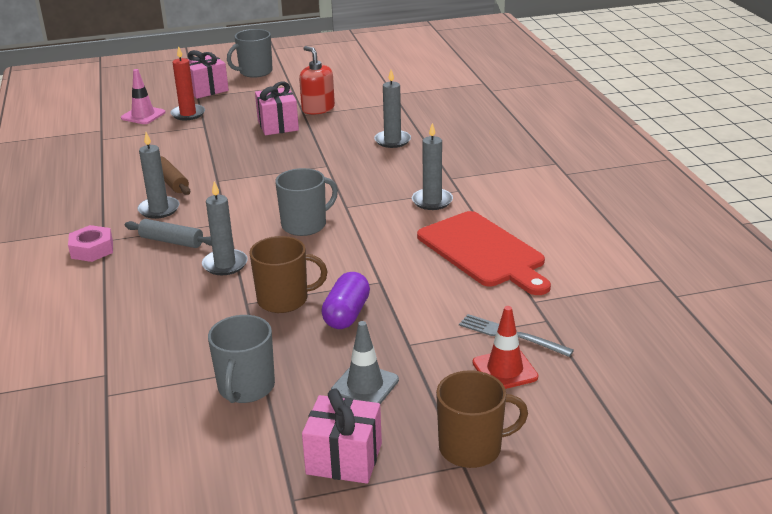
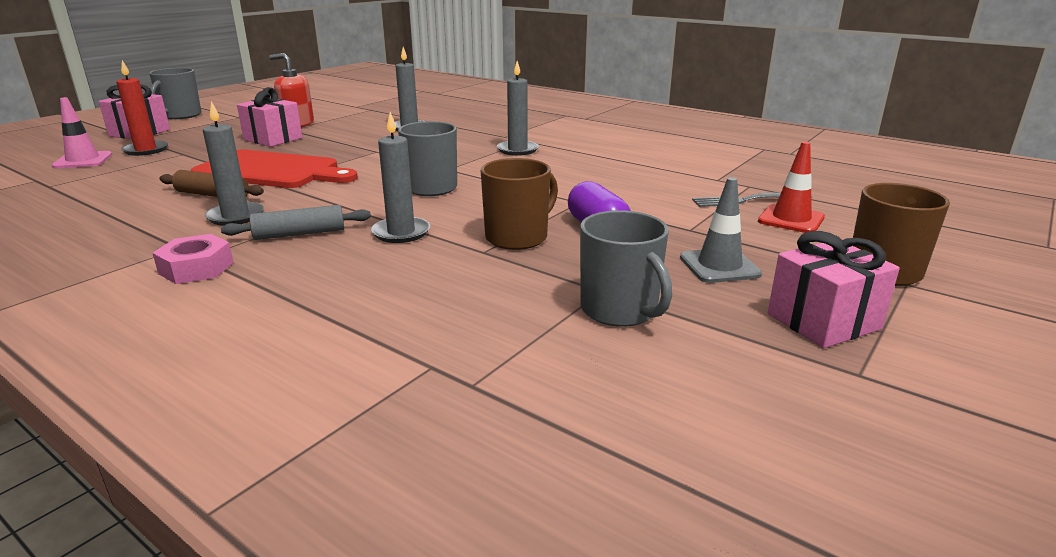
camera: 40 degrees left, 5 degrees down
(483, 252) = (620, 165): red cutting board -> red cutting board (272, 171)

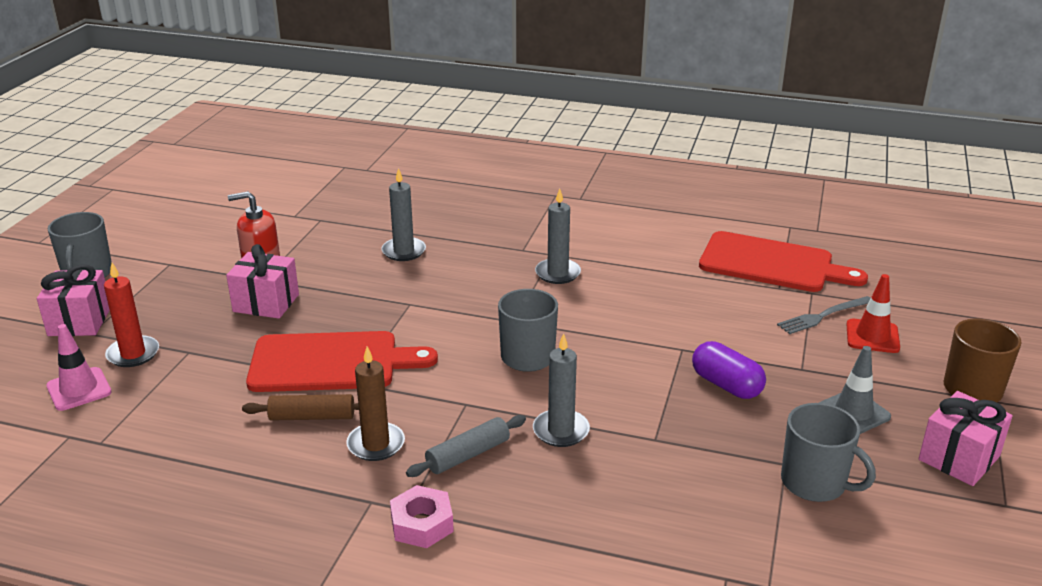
camera: 20 degrees left, 5 degrees up
(235, 216) = (376, 444): grey candle -> brown candle
(517, 237) = (669, 413): brown mug -> none
(724, 166) = (772, 264): none -> red cutting board

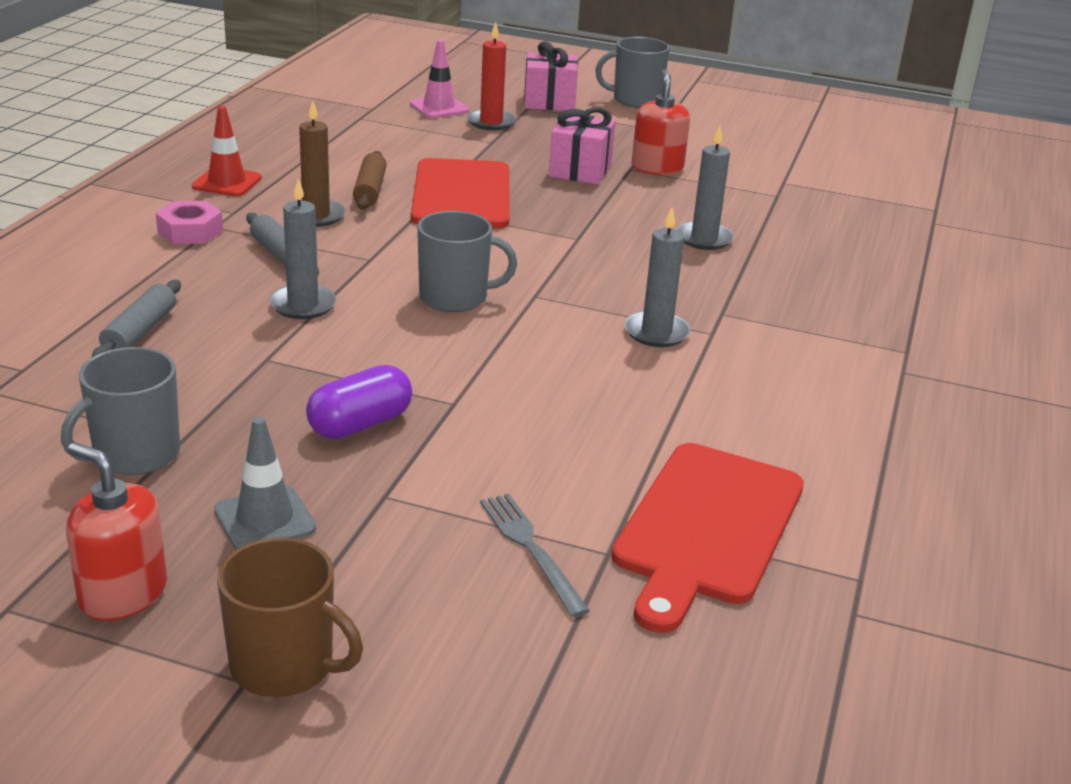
camera: 90 degrees right, 0 degrees up
(636, 517) = (140, 332): none -> grey rolling pin
(872, 336) = (461, 589): red traffic cone -> red traffic cone (227, 182)
(959, 458) = (123, 594): pink gift -> red soap dispenser

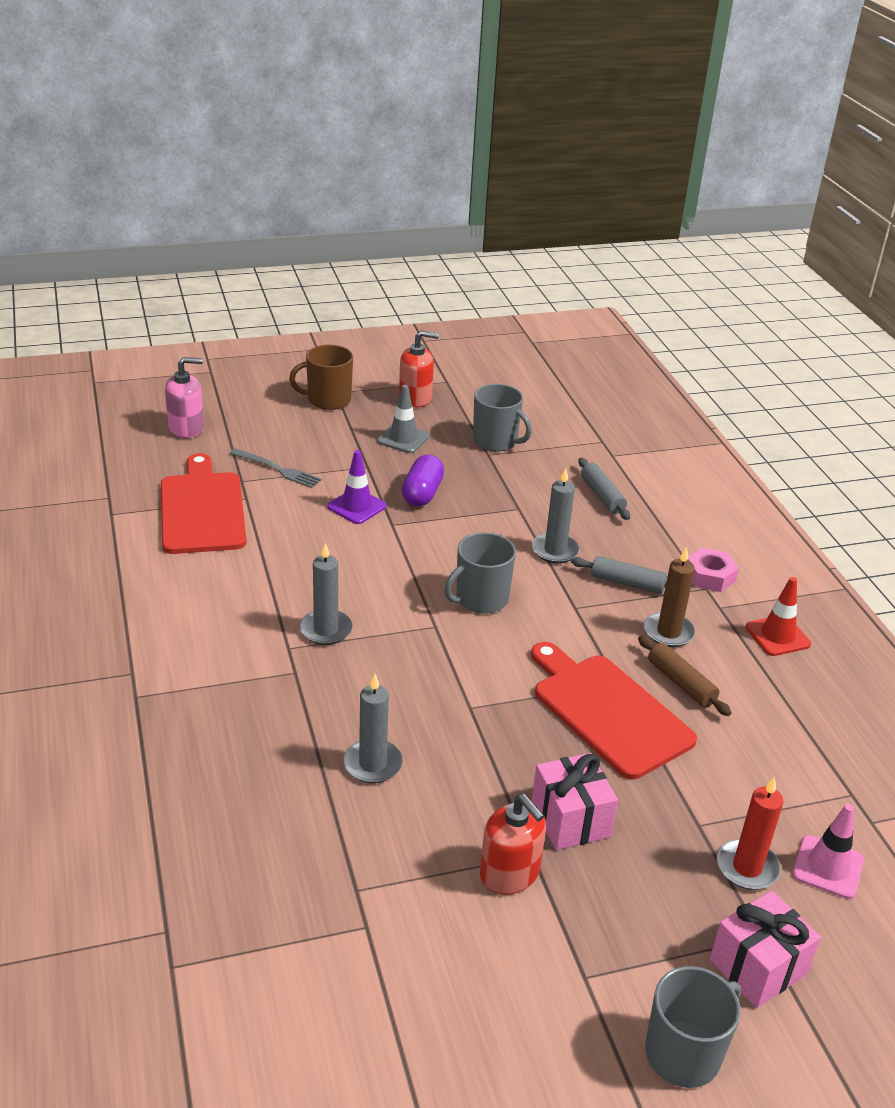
camera: 145 degrees right, 5 degrees up
(135, 454) = (496, 441): grey mug -> grey mug turned 120 degrees clockwise
(473, 443) = (356, 506): none -> purple traffic cone
(627, 717) = (186, 428): none -> pink soap dispenser

